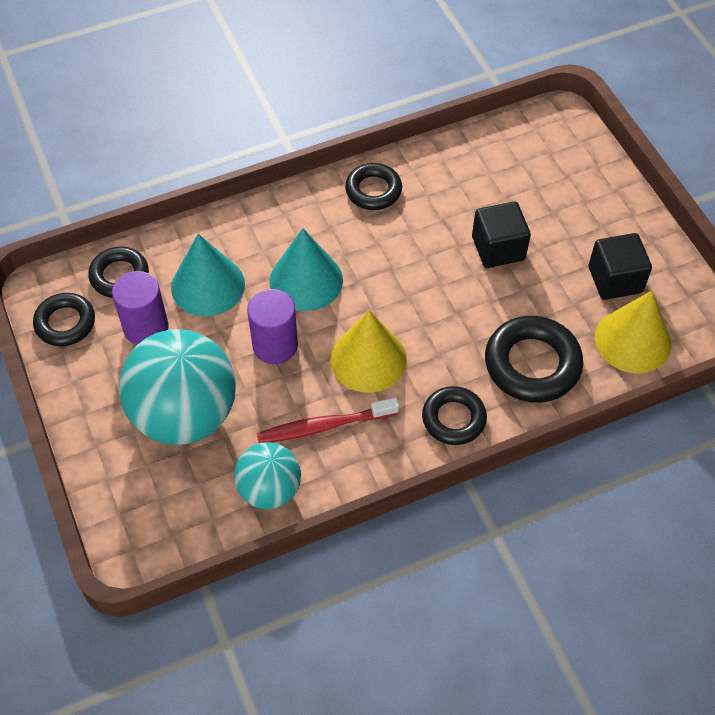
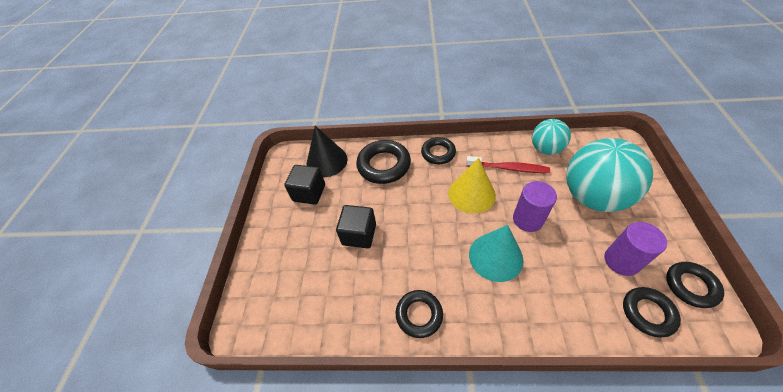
camera: 150 degrees left, 5 degrees down
(208, 285) = (571, 278): turquoise cone -> none
(633, 340) = (327, 161): yellow cone -> black cone

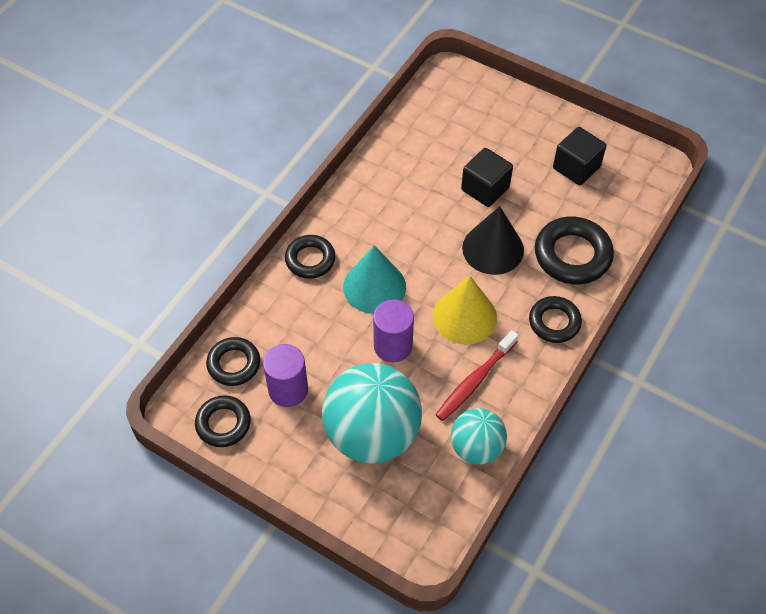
camera: 115 degrees right, 5 degrees up
(327, 161) = (620, 202): black cone -> black cone (493, 249)
(419, 315) = (366, 195): black ring -> black ring (310, 259)

